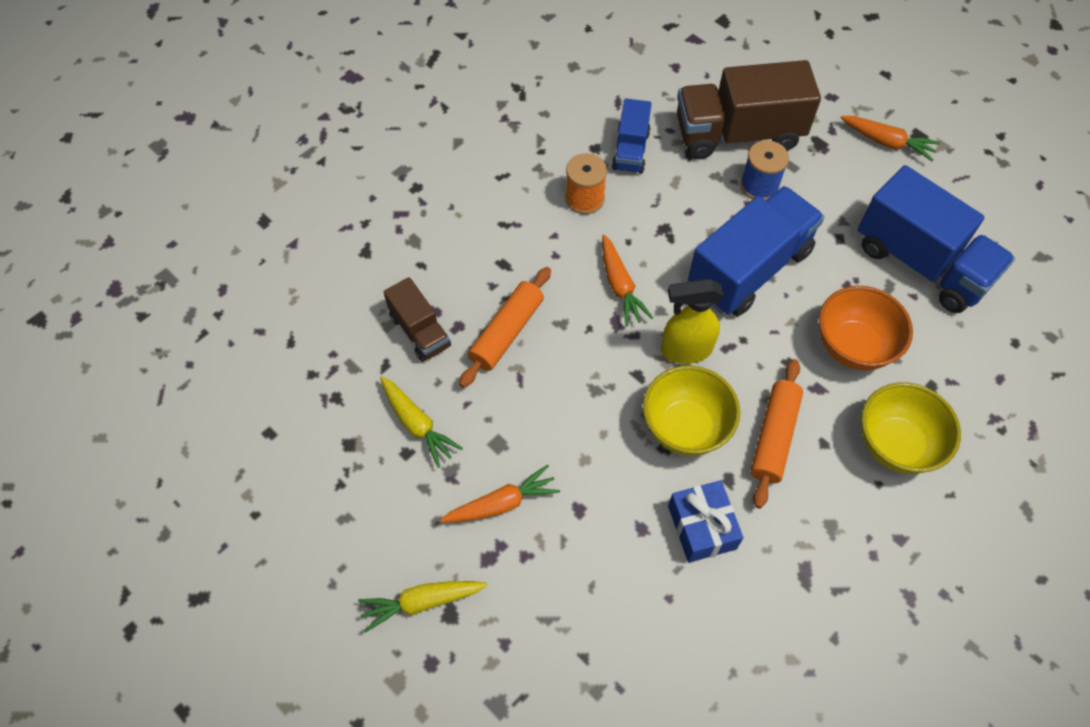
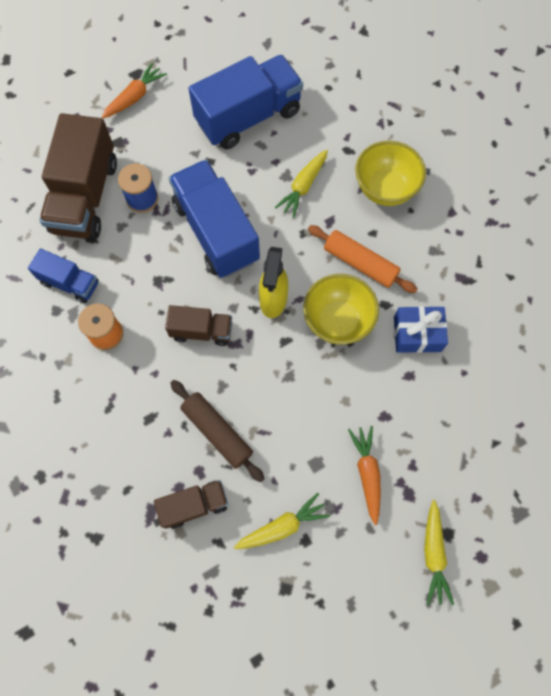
camera: 75 degrees left, 10 degrees up
(507, 332) = (217, 432): orange rolling pin -> brown rolling pin
(620, 286) = (201, 331): orange carrot -> brown truck
(853, 347) = (303, 186): orange bowl -> yellow carrot

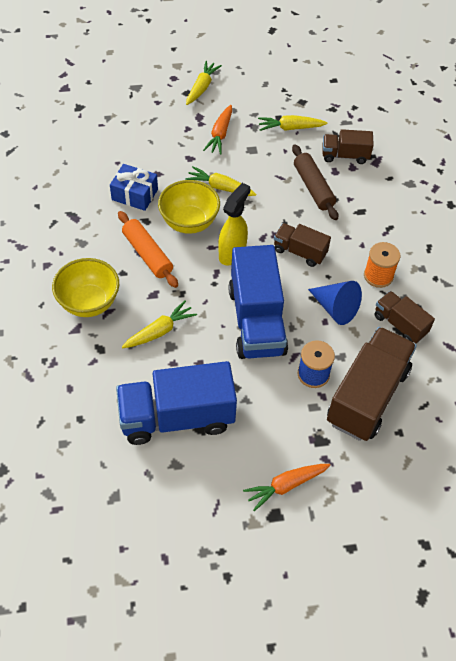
camera: 160 degrees left, 15 degrees down
(70, 283) = (400, 324): blue truck -> brown truck
(141, 276) = (335, 308): none -> blue cone
(327, 385) = (220, 187): none -> yellow carrot

